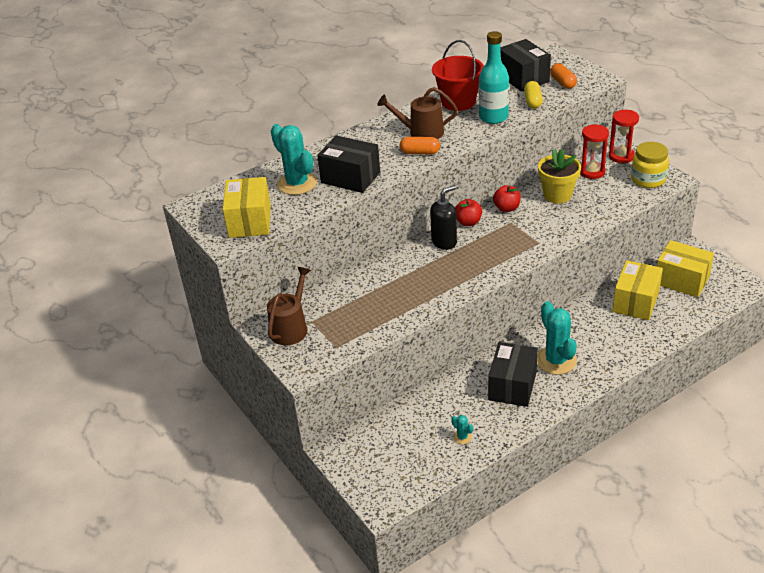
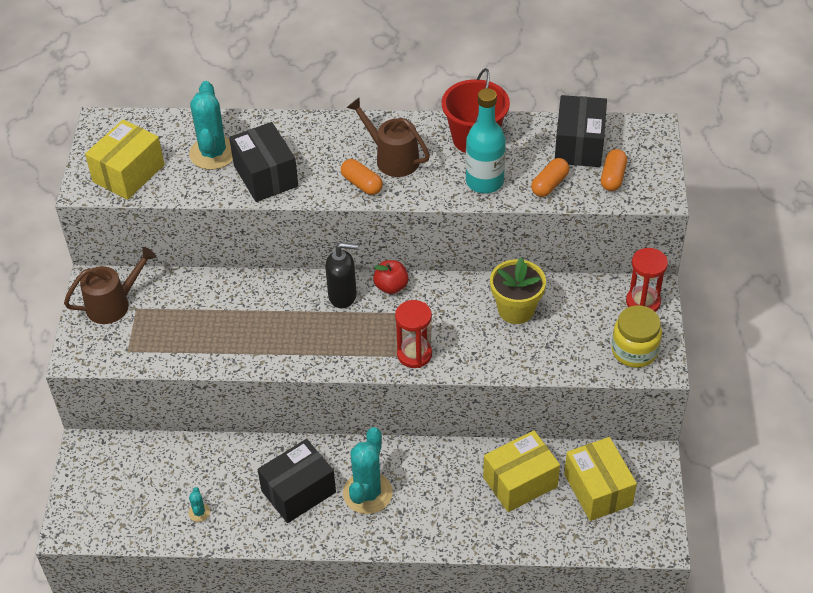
camera: 35 degrees right, 10 degrees up
(506, 208) = (447, 293): red apple -> none
(533, 101) = (549, 184): yellow capsule -> orange capsule
(592, 172) = (587, 302): red hourglass -> red hourglass (414, 354)

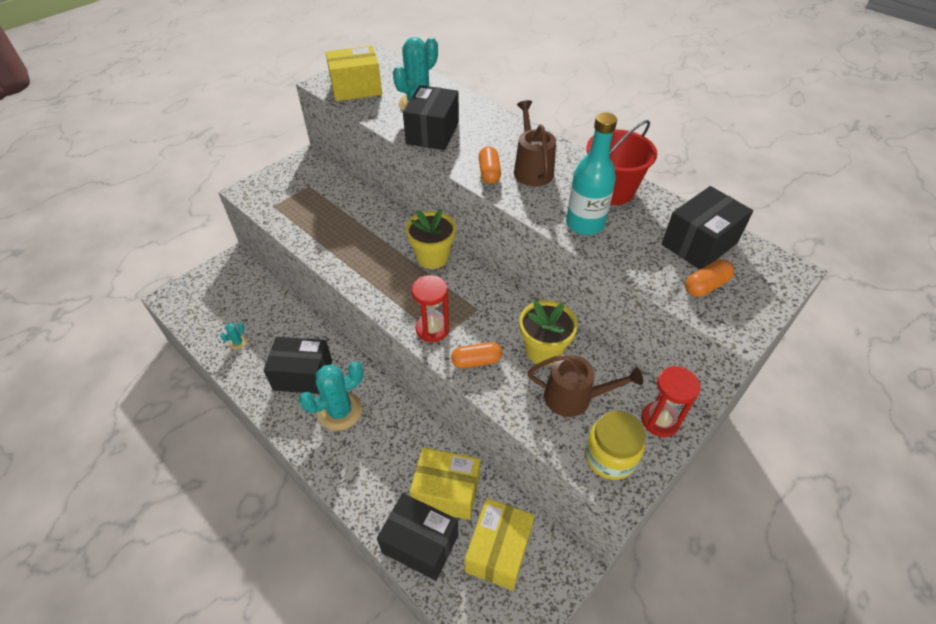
camera: 40 degrees right, 0 degrees up
(113, 304) = (300, 176): brown watering can -> brown watering can (574, 397)
(343, 296) = (432, 257): black soap dispenser -> yellow flower pot
(391, 286) = (471, 272): red apple -> none
(539, 529) = (420, 543): none -> black box
(549, 184) = (638, 257): orange capsule -> orange capsule (476, 361)

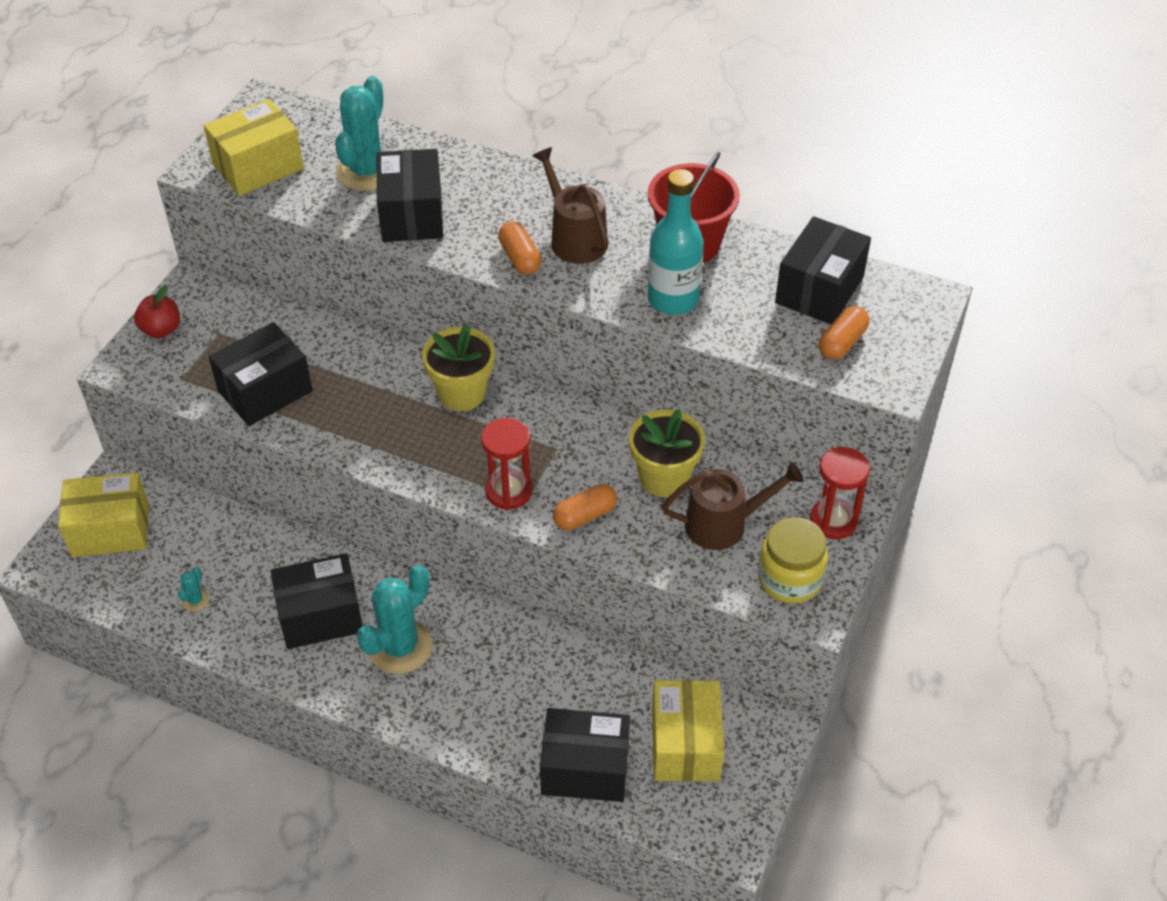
camera: 20 degrees left, 0 degrees up
(278, 176) = (161, 330): none -> red apple
(315, 225) = (265, 391): none -> black box
(446, 491) = (592, 699): yellow box -> yellow box (110, 530)

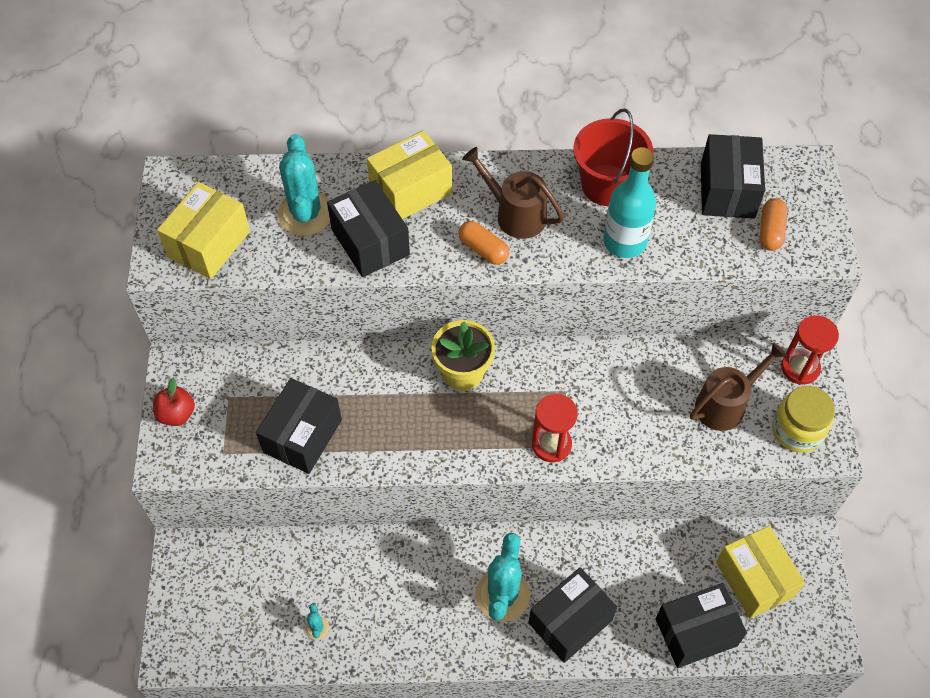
camera: 25 degrees left, 10 degrees up
(110, 530) = (207, 597): yellow box -> yellow box (410, 190)
(320, 616) = (425, 596): black box -> black box (570, 621)
(585, 515) = (621, 441): orange capsule -> none
(664, 477) = (659, 383): yellow flower pot -> none

